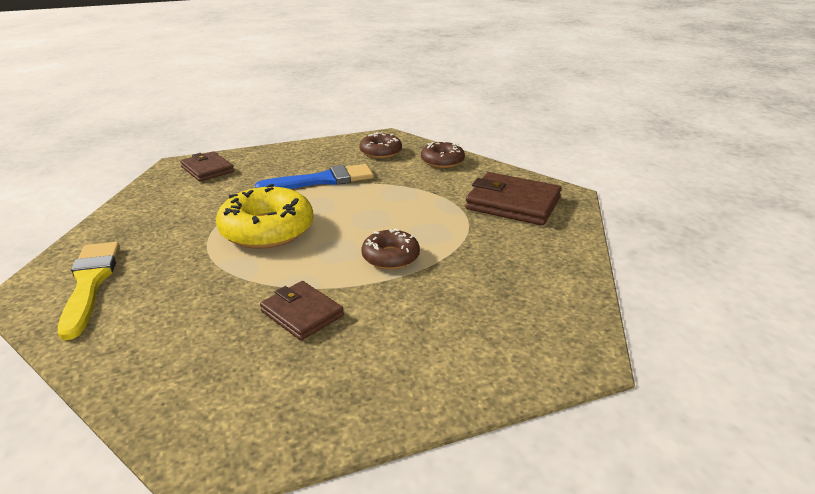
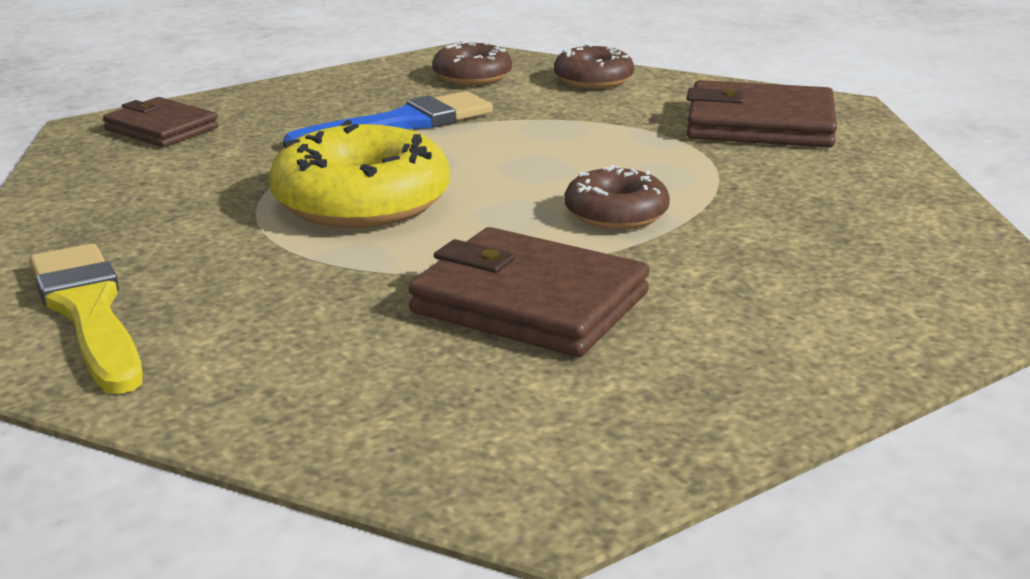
camera: 15 degrees left, 5 degrees down
(302, 313) = (529, 303): brown wallet -> brown wallet, size x1.59

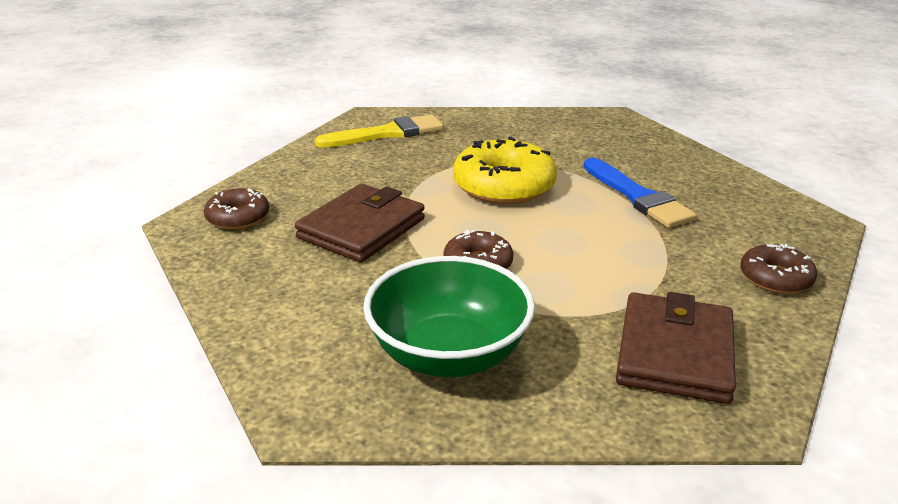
camera: 95 degrees right, 5 degrees up
(161, 129) = (615, 132): brown wallet -> none
(472, 76) = (760, 224): brown donut -> brown donut (238, 217)
(838, 224) = (449, 355): none -> green bowl

